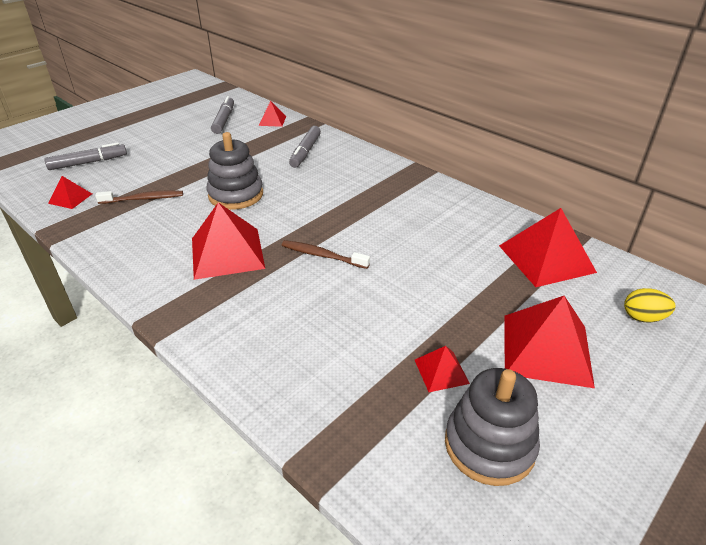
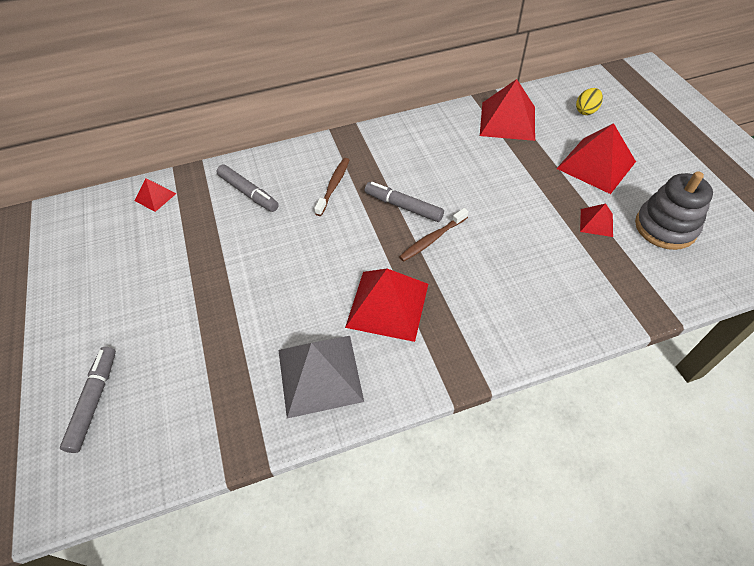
camera: 60 degrees left, 15 degrees up
(70, 198) = (175, 434): red pyramid -> none
(139, 241) = (320, 375): none -> grey pyramid
(143, 199) = (235, 355): brown toothbrush -> brown toothbrush (333, 186)
(224, 120) = (111, 237): grey marker -> grey marker (403, 206)
(236, 195) = (289, 271): grey stacking toy -> none

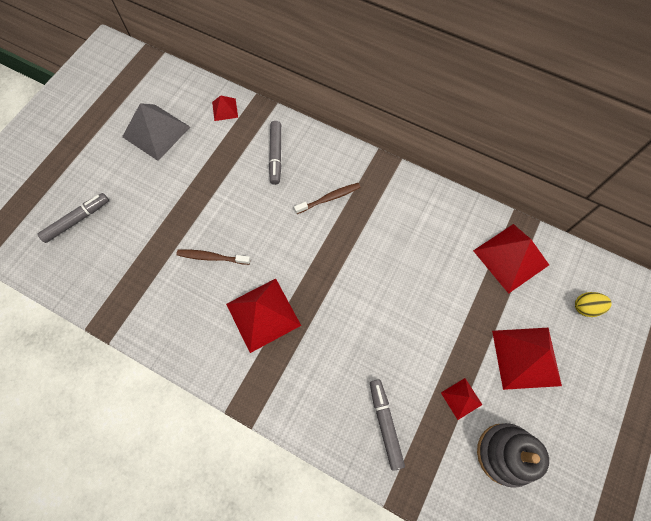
camera: 45 degrees right, 15 degrees up
(320, 375) = (183, 318): grey pyramid -> grey pyramid (156, 132)
(403, 206) = (352, 256): grey marker -> grey marker (385, 424)
(432, 239) = (340, 298): brown toothbrush -> brown toothbrush (212, 257)

